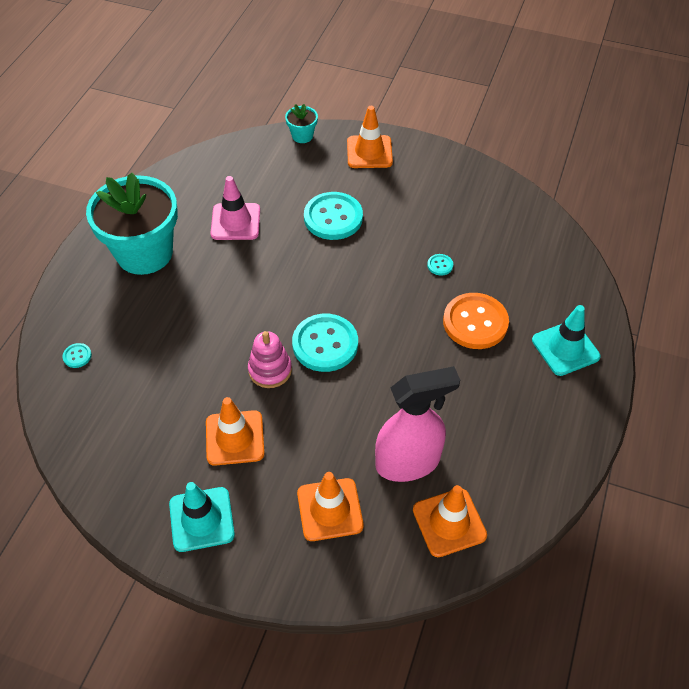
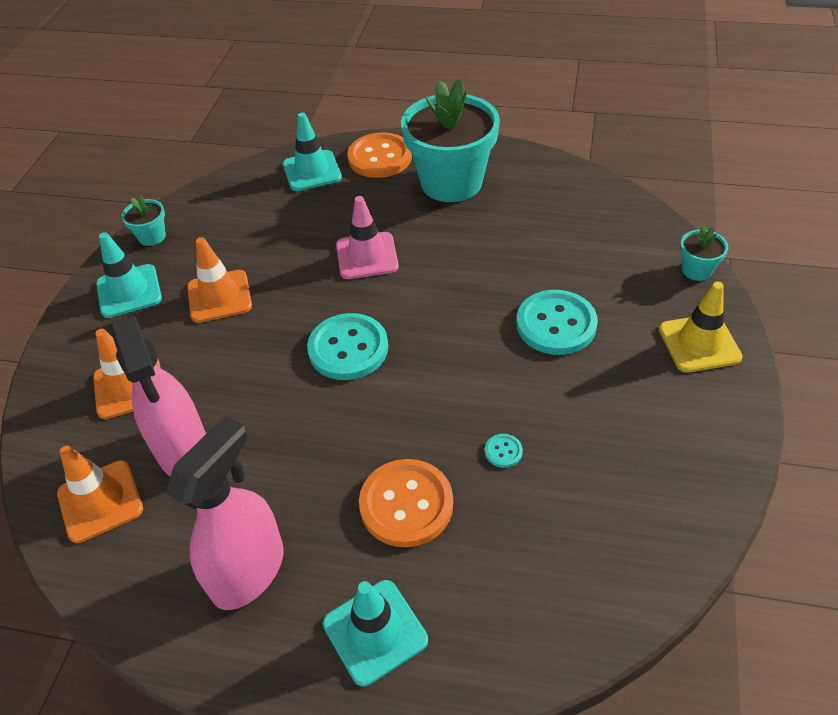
camera: 85 degrees right, 5 degrees down
(77, 356) = (312, 171): turquoise button -> turquoise traffic cone
(82, 300) = (380, 157): none -> orange button
(123, 502) = (152, 236): none -> turquoise flower pot
(235, 222) = (519, 239): pink traffic cone -> pink traffic cone (367, 256)
(270, 370) = (307, 308): pink stacking toy -> none
(369, 152) = (699, 343): orange traffic cone -> yellow traffic cone
(519, 417) = (249, 571): none -> pink spray bottle

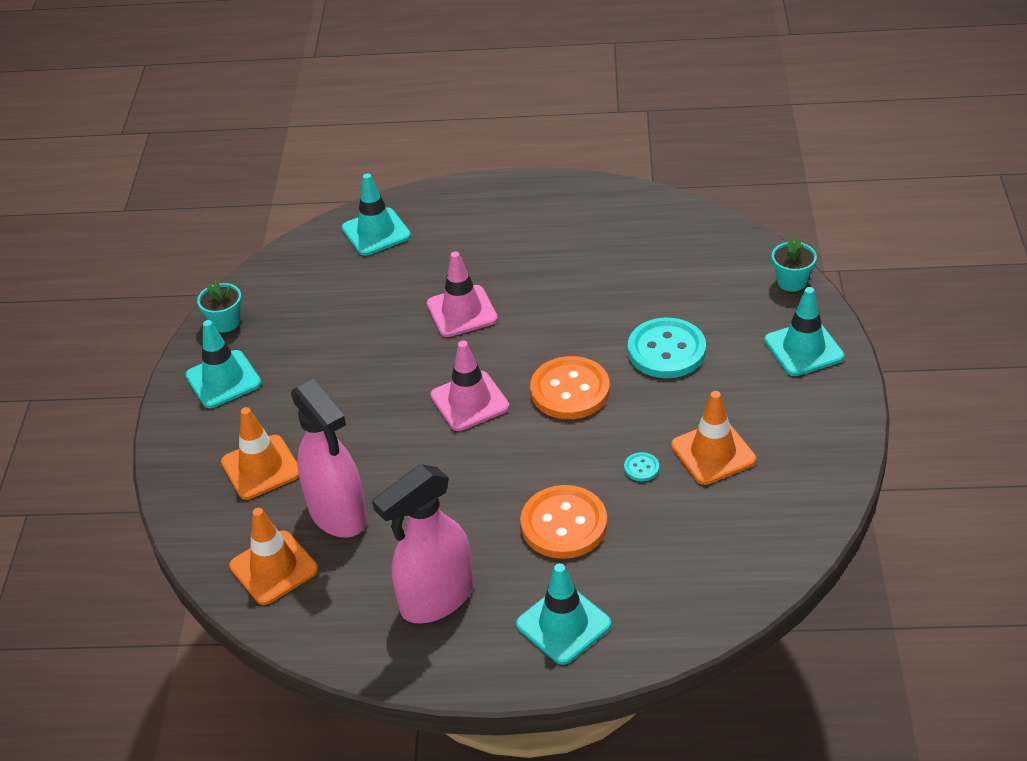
camera: 10 degrees left, 5 degrees down
(219, 296) = (321, 371): orange traffic cone -> orange traffic cone (713, 453)
(249, 571) = (436, 599): pink spray bottle -> pink spray bottle turned 150 degrees counterclockwise
(348, 348) = (469, 401): turquoise button -> pink traffic cone
(380, 157) = (445, 209): orange button -> orange button (570, 390)
(451, 182) = (529, 226): turquoise flower pot -> none
(699, 343) = (803, 349): yellow traffic cone -> turquoise traffic cone

